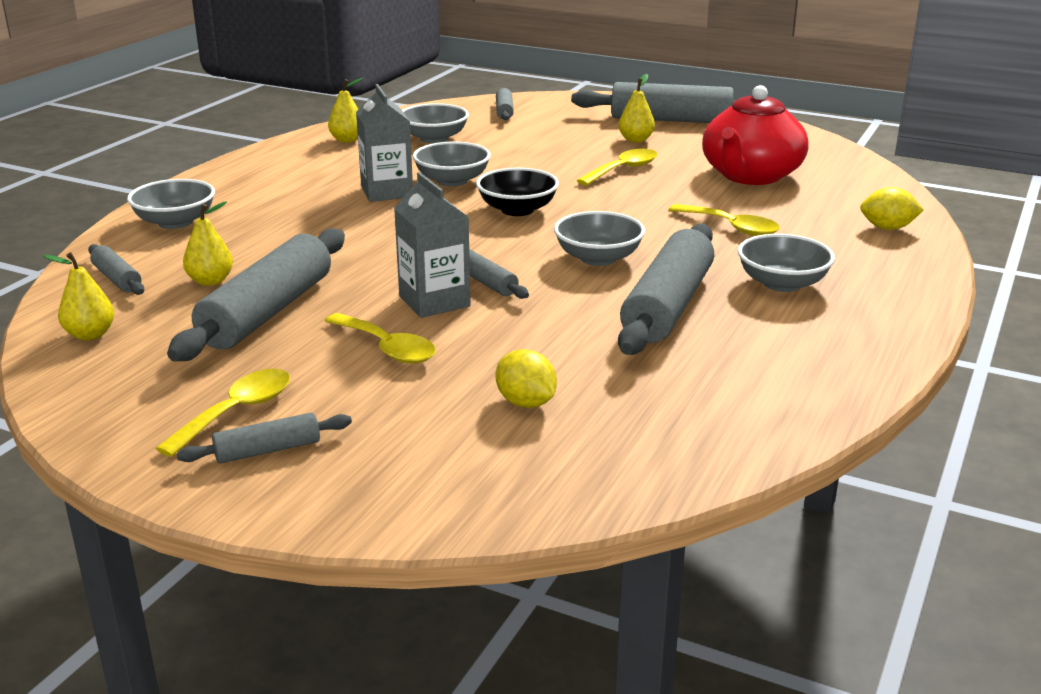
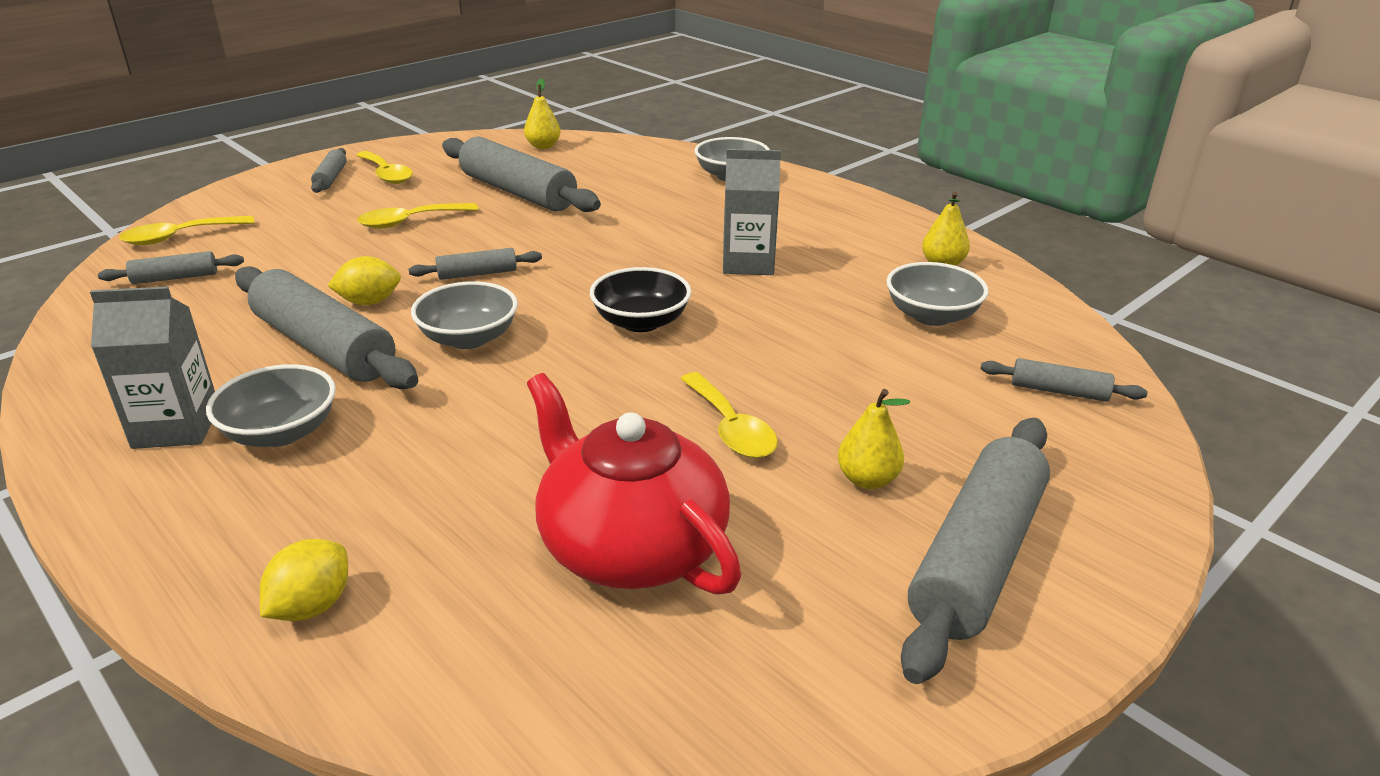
camera: 110 degrees right, 5 degrees up
(117, 279) = (628, 155): grey rolling pin -> grey rolling pin (175, 278)
(210, 281) = (594, 180): yellow pear -> none
(434, 301) = (466, 248): grey carton -> grey carton (176, 427)
(452, 181) = (761, 302): grey bowl -> none
(526, 403) = (267, 253): yellow lemon -> yellow lemon (369, 302)
(731, 227) = (460, 452): yellow spoon -> yellow spoon (179, 237)

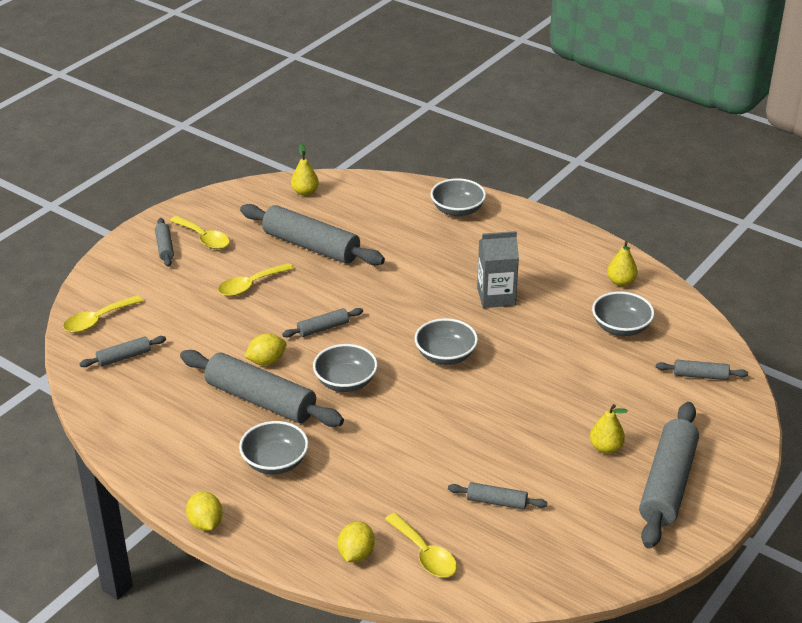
camera: 10 degrees left, 5 degrees up
(88, 512) = (205, 523): none -> yellow lemon
(176, 427) = (212, 467): grey carton -> none
(630, 546) = (496, 502): red teapot -> grey rolling pin
(641, 322) = (445, 355): black bowl -> grey bowl
(731, 428) = (524, 425): yellow spoon -> yellow spoon (425, 554)

